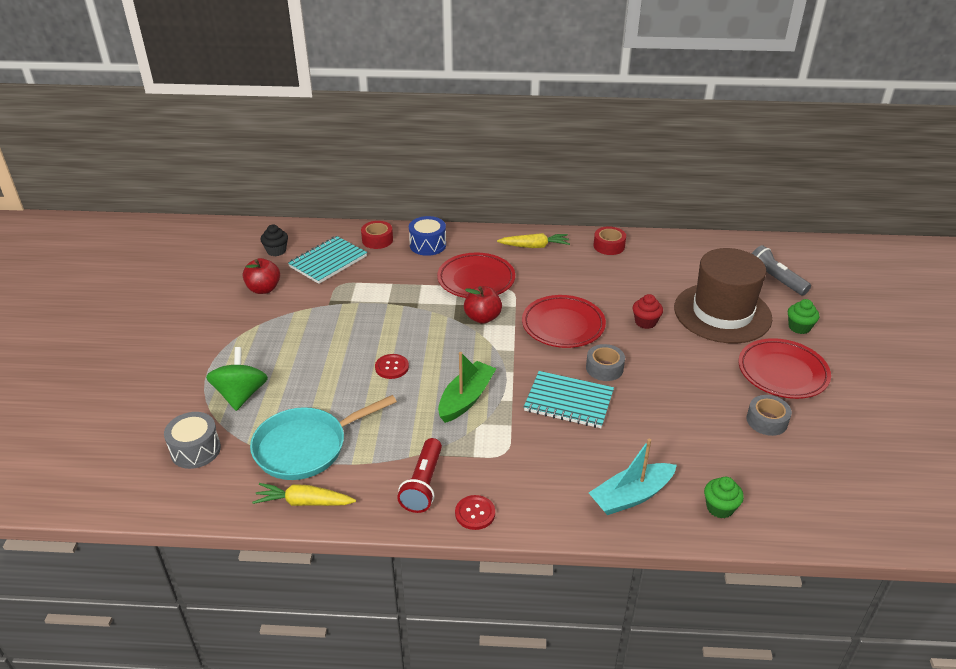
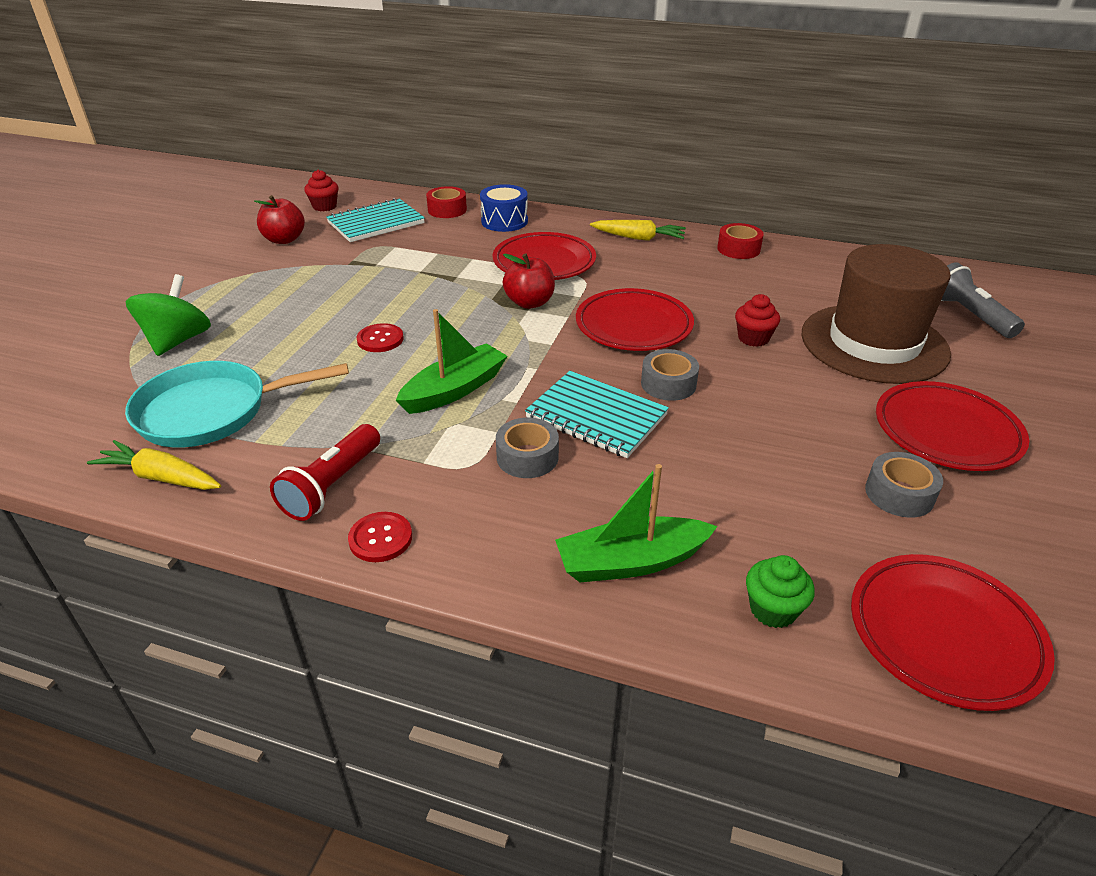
camera: 15 degrees right, 0 degrees up
(195, 450) = (79, 391): grey drum -> none
(276, 251) = (324, 206): black cupcake -> red cupcake
(538, 439) = (527, 457): none -> grey tape
(631, 496) = (631, 562): turquoise boat -> green boat
(799, 327) = (991, 377): green cupcake -> none
(812, 502) = (944, 634): none -> red plate

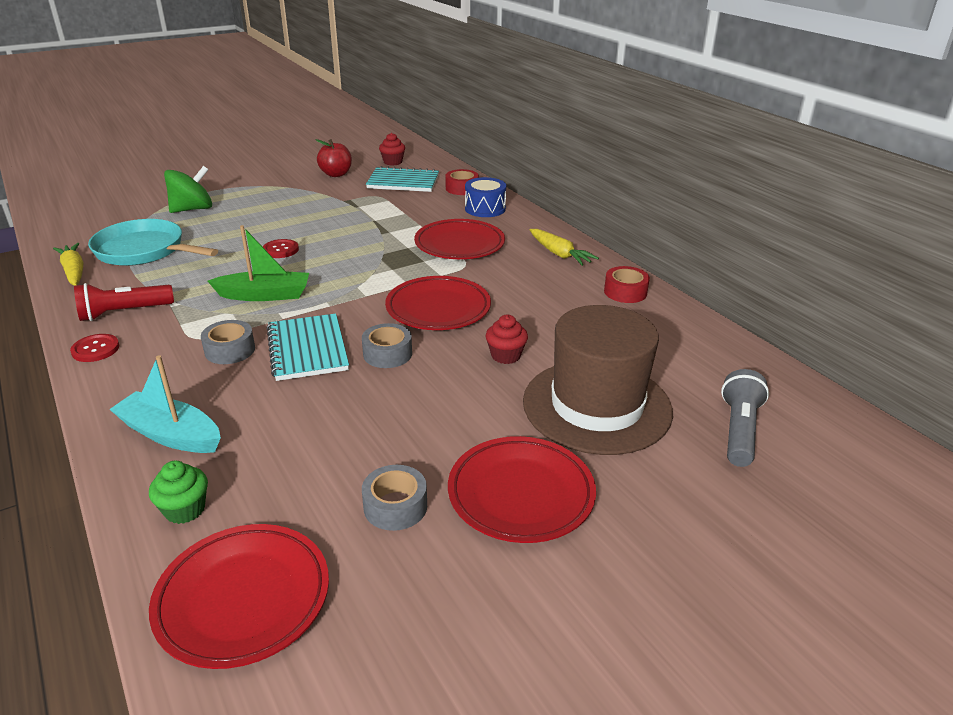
camera: 40 degrees right, 5 degrees down
(529, 303) = (401, 265): red apple -> none
(631, 562) = (170, 434): green boat -> turquoise boat

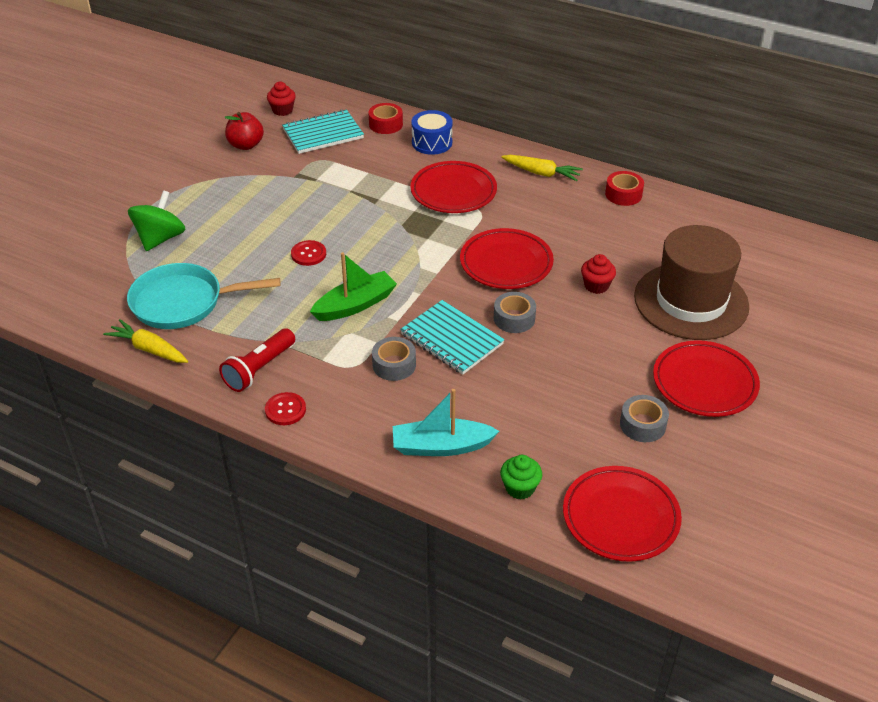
camera: 30 degrees left, 10 degrees up
(738, 430) = (785, 283): grey flashlight -> none

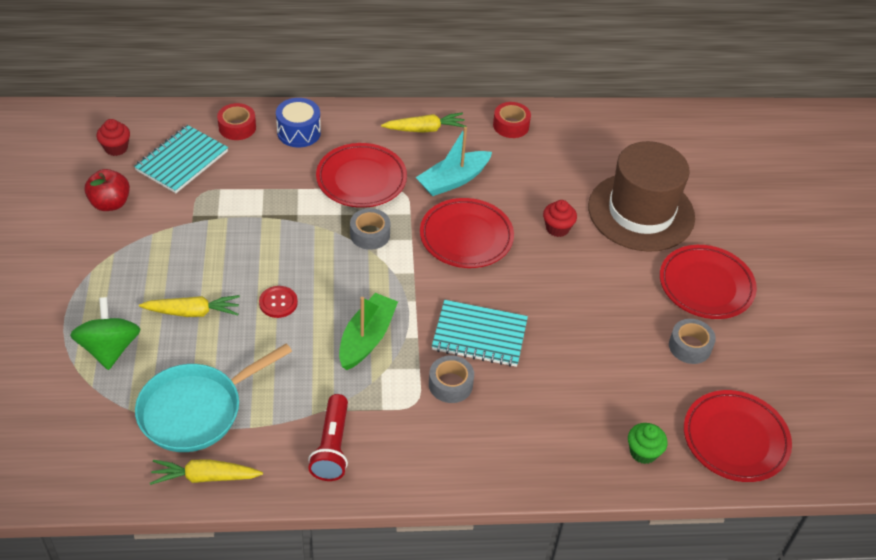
camera: 35 degrees left, 5 degrees up
(239, 237) = (193, 312): none -> yellow carrot
(285, 410) = (391, 477): red button -> none
(441, 446) = (552, 445): turquoise boat -> turquoise boat (453, 180)
(514, 318) = (515, 291): grey tape -> grey tape (370, 234)

